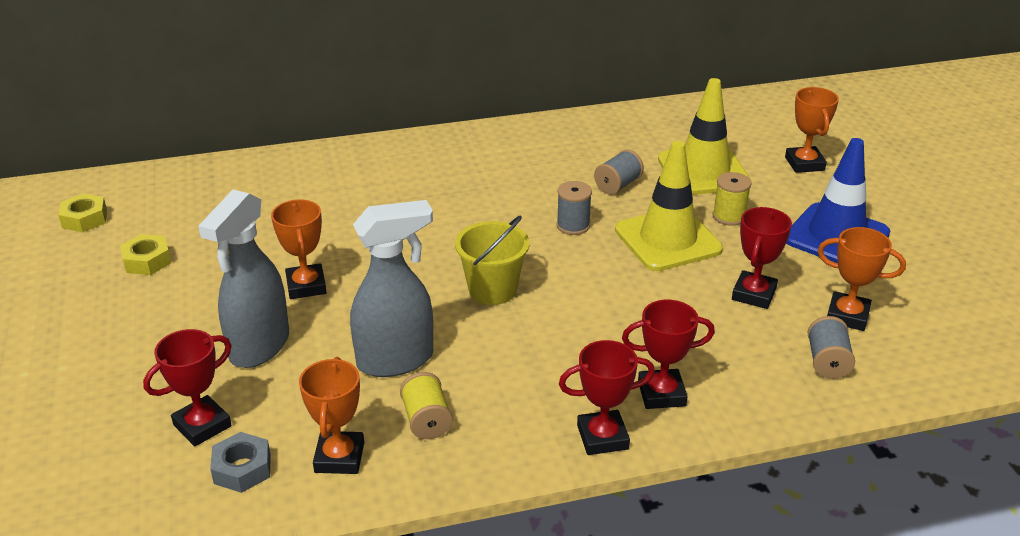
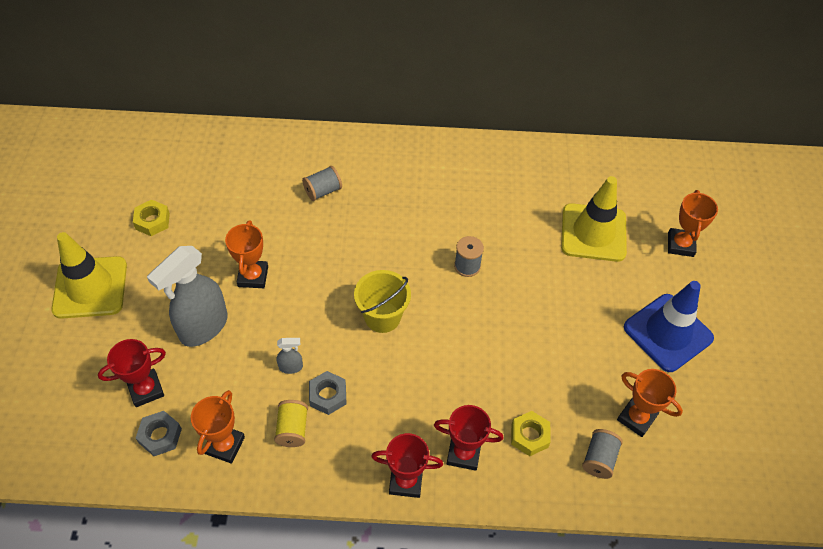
camera: 15 degrees right, 20 degrees up
(85, 219) = (122, 166): yellow nut -> yellow nut (529, 436)
(396, 360) = (291, 367): grey spray bottle -> grey spray bottle, size x0.42
(458, 377) = (328, 395): none -> grey nut
(618, 185) = (519, 230): grey spool -> grey spool (323, 191)
(668, 240) = (533, 300): yellow traffic cone -> yellow traffic cone (90, 287)
(729, 216) = (592, 288): yellow spool -> none
(753, 294) = (574, 375): red trophy -> none

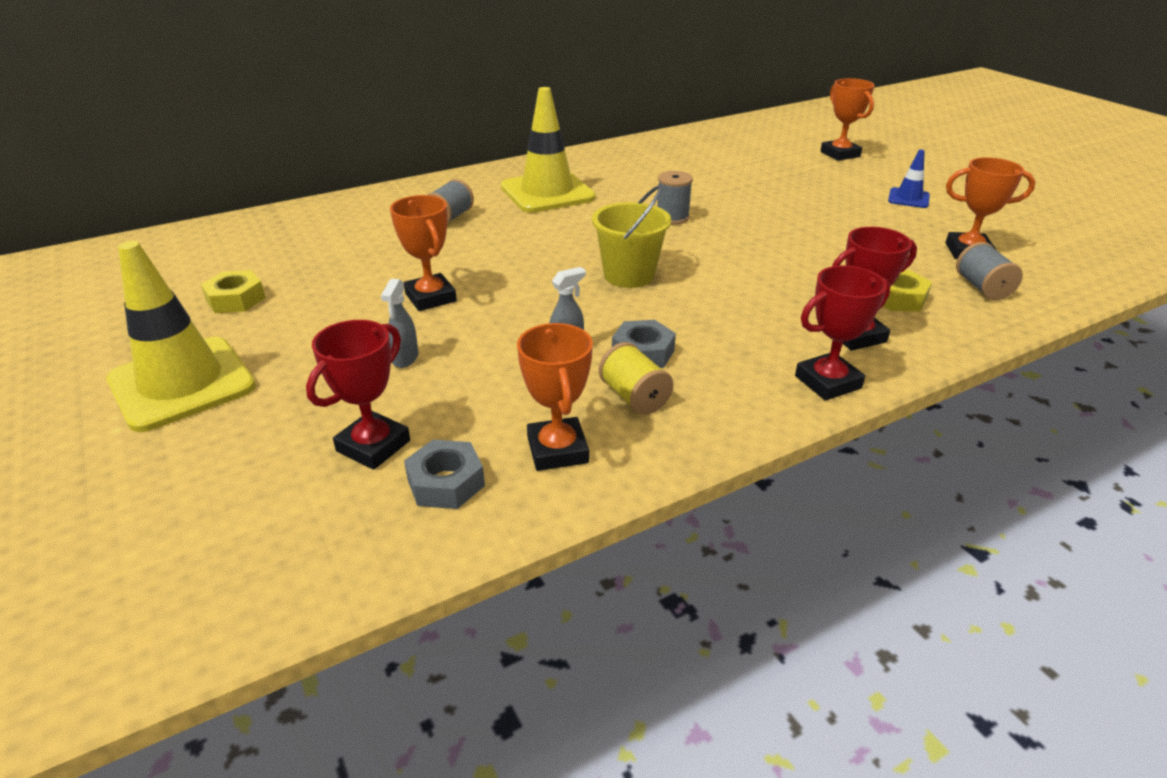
camera: 30 degrees left, 20 degrees down
(203, 327) = (405, 358): grey spray bottle -> grey spray bottle, size x0.42
(593, 233) = (759, 168): yellow traffic cone -> yellow traffic cone (547, 192)
(668, 333) = (908, 198): blue traffic cone -> blue traffic cone, size x0.48

